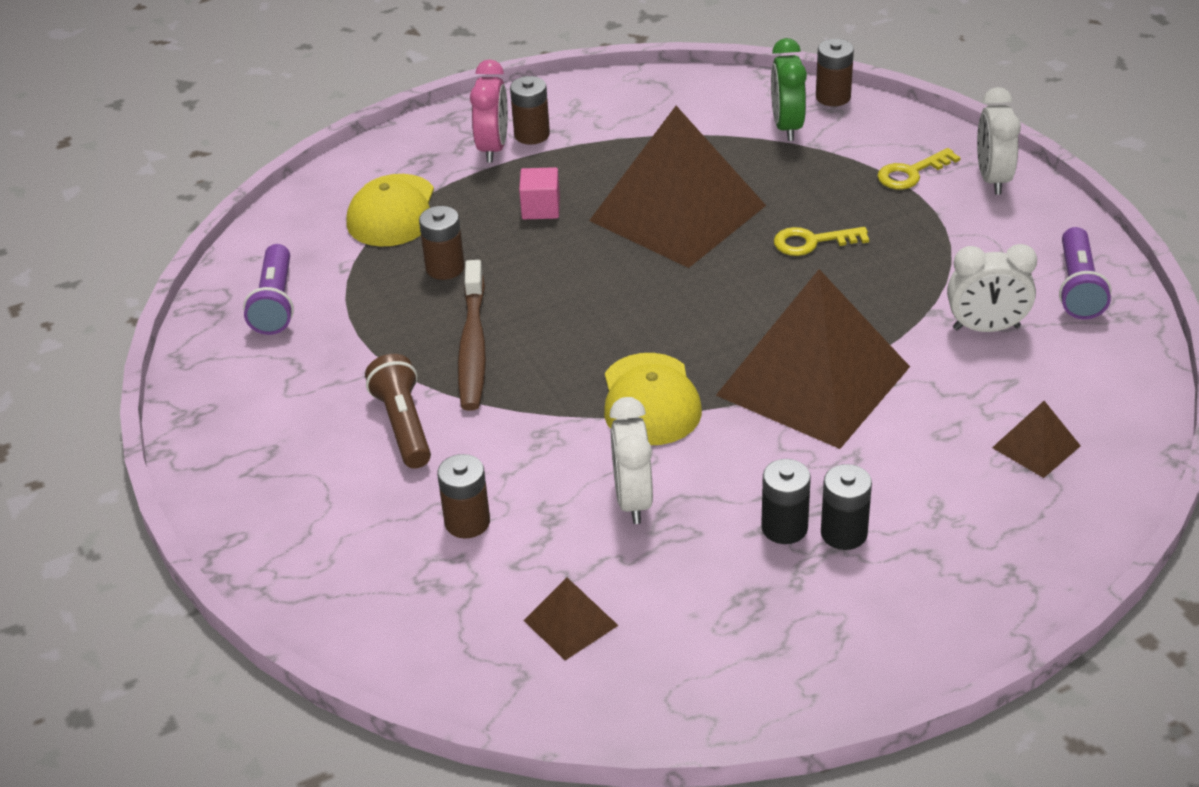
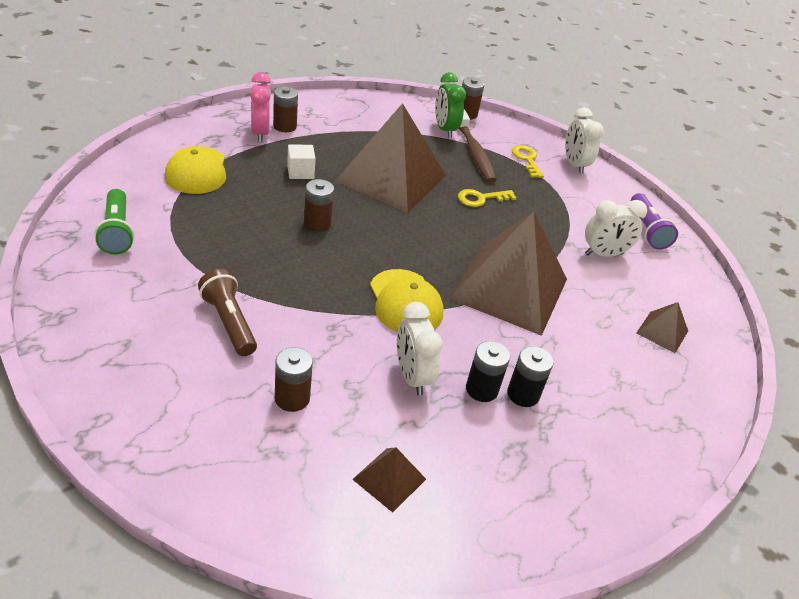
camera: 20 degrees left, 0 degrees up
(275, 303) = (117, 231): purple flashlight -> green flashlight
(445, 268) = (241, 209): brown battery -> brown battery (317, 223)
(473, 346) = (271, 264): brown toothbrush -> brown toothbrush (474, 152)
(541, 208) = (300, 172): pink cube -> white cube
(844, 533) = (564, 397): black battery -> black battery (481, 389)
(911, 173) = (526, 159): yellow key -> yellow key turned 120 degrees clockwise

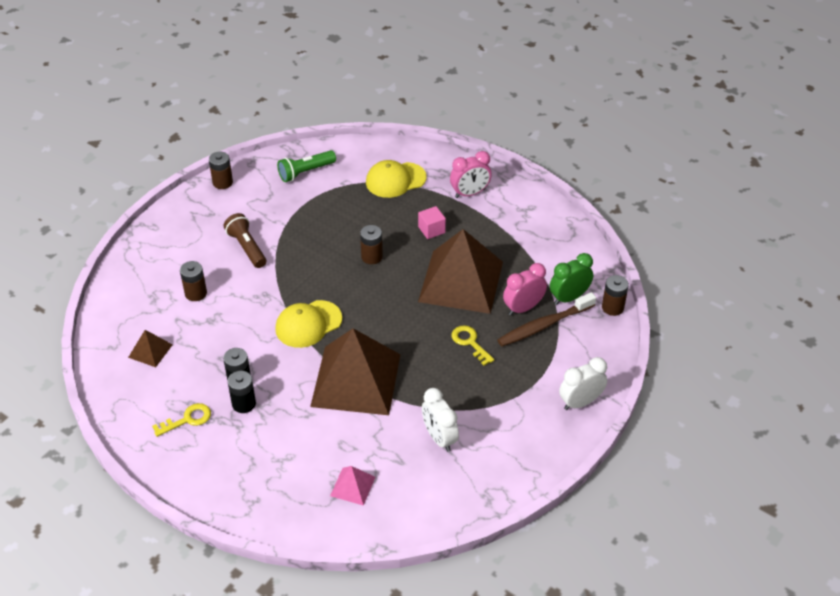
camera: 80 degrees right, 5 degrees up
(229, 322) = (247, 247): brown flashlight -> brown flashlight turned 75 degrees counterclockwise
(285, 126) = (491, 202): brown battery -> brown battery (222, 182)
(300, 172) = (431, 230): white cube -> pink cube
(412, 376) = (236, 343): white clock -> none
(447, 156) = (523, 308): none -> pink clock
(526, 159) = (561, 364): yellow key -> yellow key (187, 419)
(646, 230) = (500, 469): purple flashlight -> none
(662, 332) = (353, 486): brown pyramid -> pink pyramid

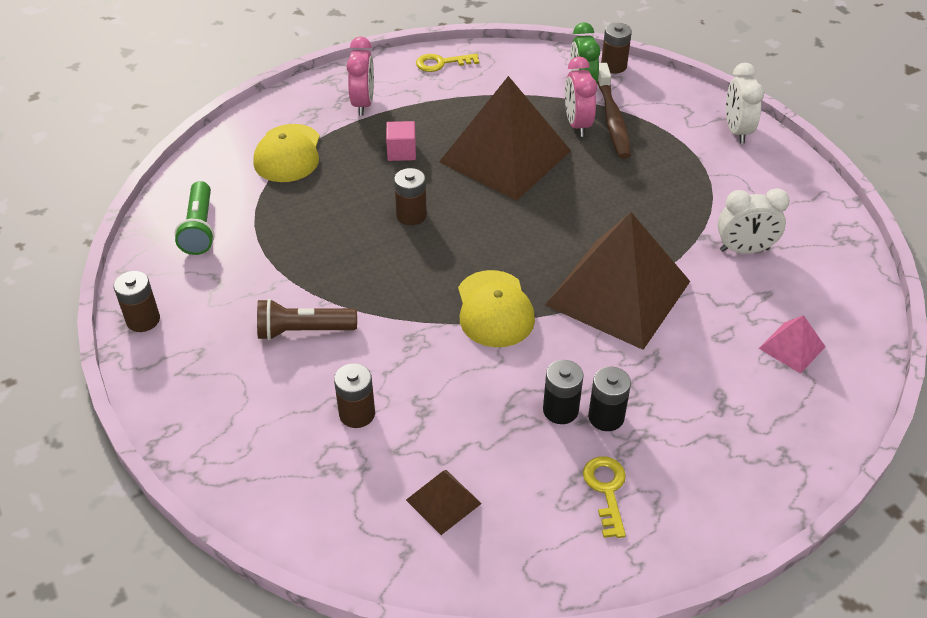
camera: 65 degrees left, 0 degrees up
(470, 342) = (607, 180): yellow key -> yellow key (441, 63)

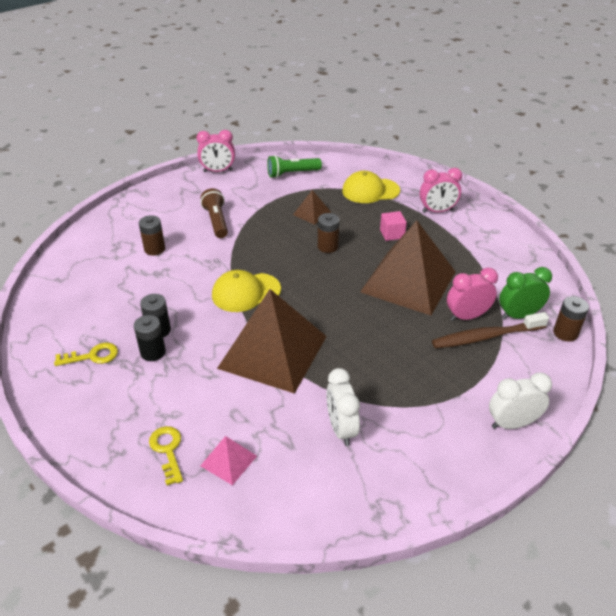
camera: 80 degrees right, 5 degrees down
(143, 320) = (218, 171): brown battery -> pink clock
(441, 63) = (507, 238): yellow key -> yellow key (167, 450)
(443, 501) = (90, 288): brown pyramid -> brown pyramid (312, 213)

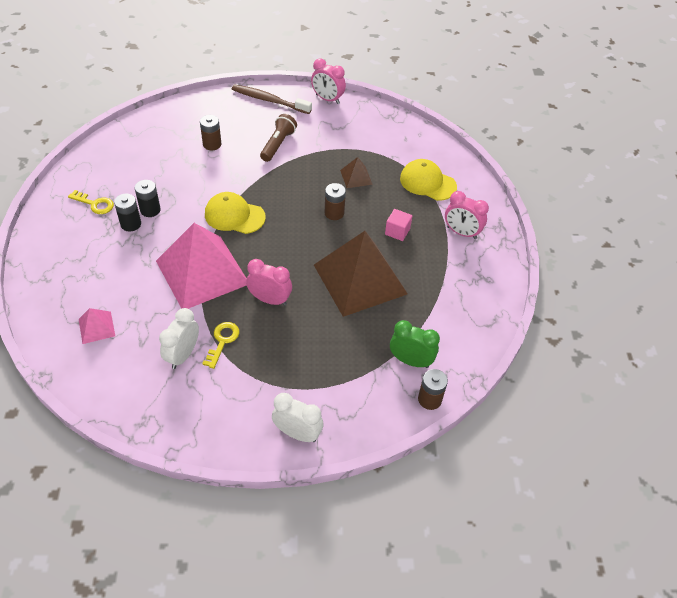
camera: 35 degrees right, 10 degrees up
(167, 450) = (72, 296): yellow key -> yellow key (222, 341)
(272, 351) = (202, 272): brown pyramid -> pink pyramid
(292, 173) = (382, 132): green flashlight -> none
(467, 316) = (369, 335): pink clock -> pink clock (270, 300)
(486, 337) = (363, 360): brown toothbrush -> brown toothbrush (269, 100)

